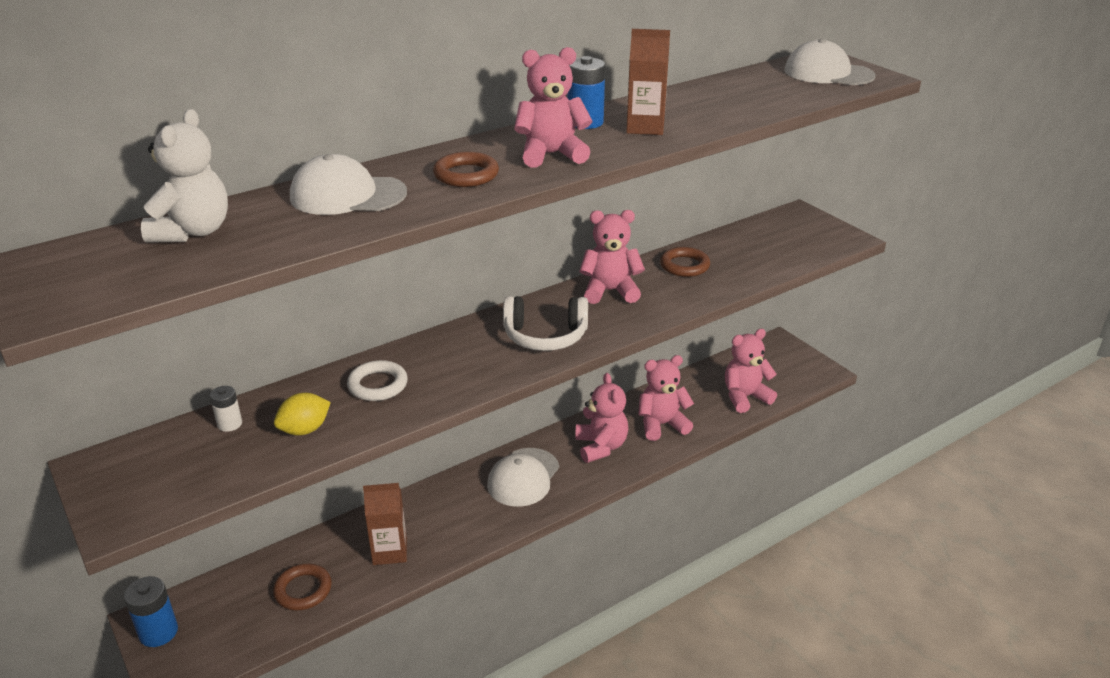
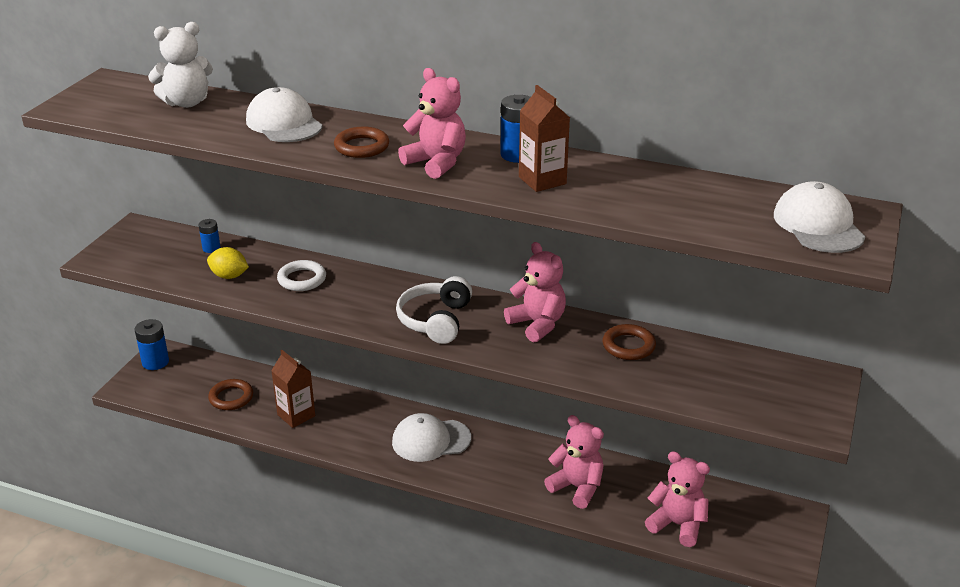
camera: 55 degrees right, 0 degrees up
(229, 424) = (211, 248): white battery -> blue battery
(545, 336) = (435, 320): white headphones -> white headphones turned 45 degrees clockwise
(601, 447) = (510, 465): pink teddy bear -> none

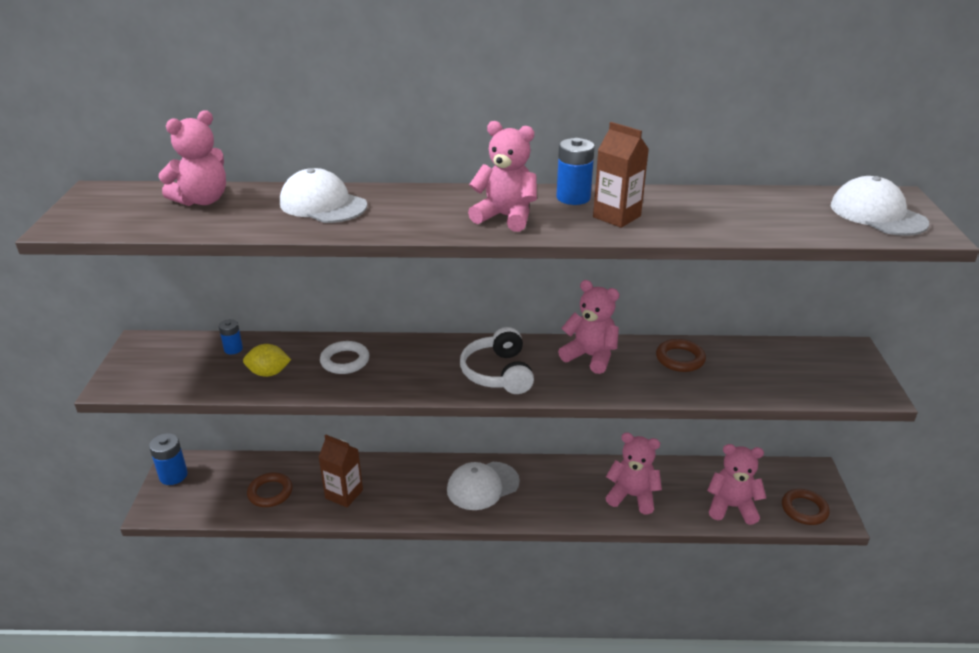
camera: 20 degrees left, 0 degrees up
(186, 102) = (202, 200): white teddy bear -> pink teddy bear
(361, 147) = (420, 214): brown ring -> brown ring (804, 509)

